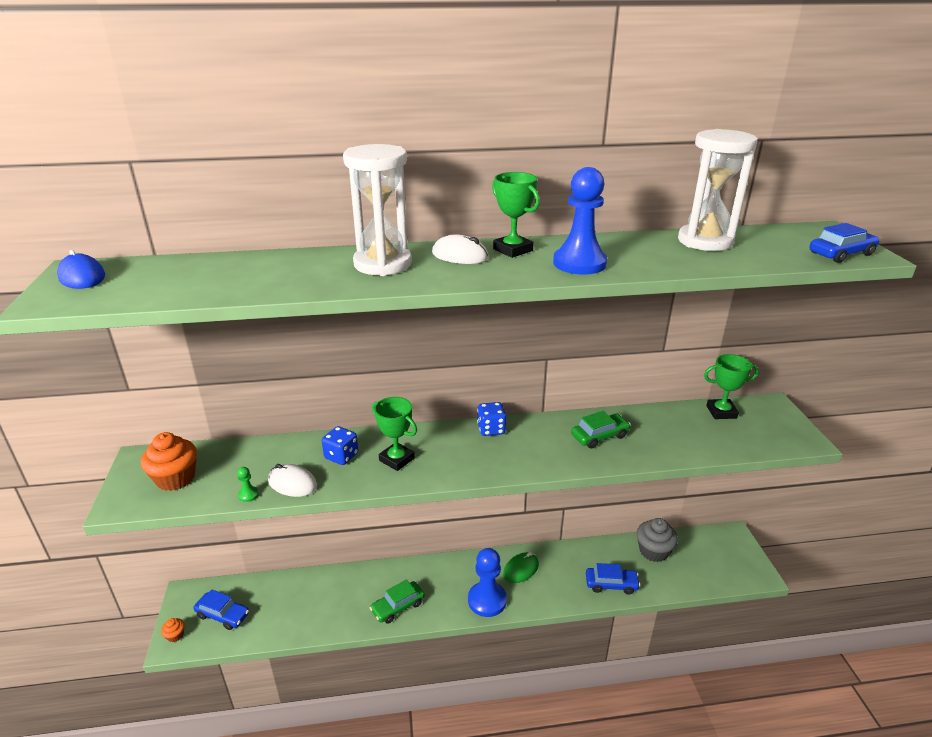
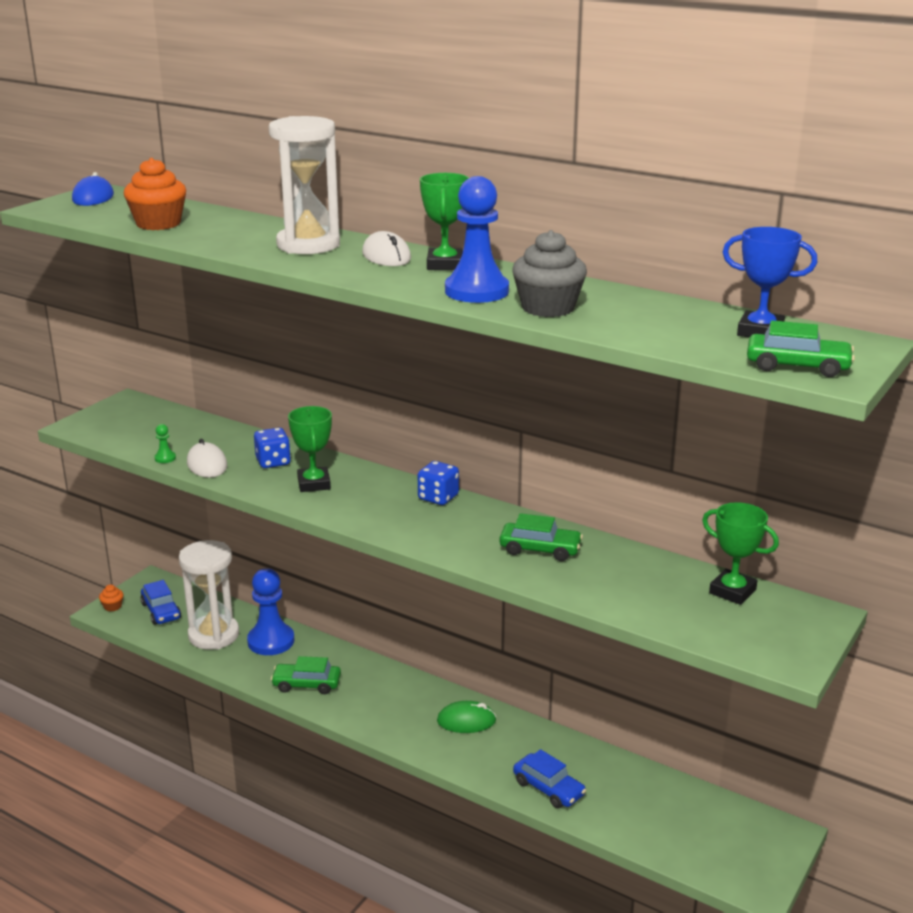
camera: 40 degrees right, 5 degrees down
(175, 478) = (132, 425): orange cupcake -> orange cupcake (158, 224)
(487, 600) = (396, 726): blue pawn -> blue pawn (271, 641)
(653, 551) = (648, 789): grey cupcake -> grey cupcake (548, 308)
(705, 241) = (666, 311): white hourglass -> white hourglass (213, 635)
(774, 238) = (760, 332): none -> blue trophy
(841, 254) = (797, 366): blue car -> green car

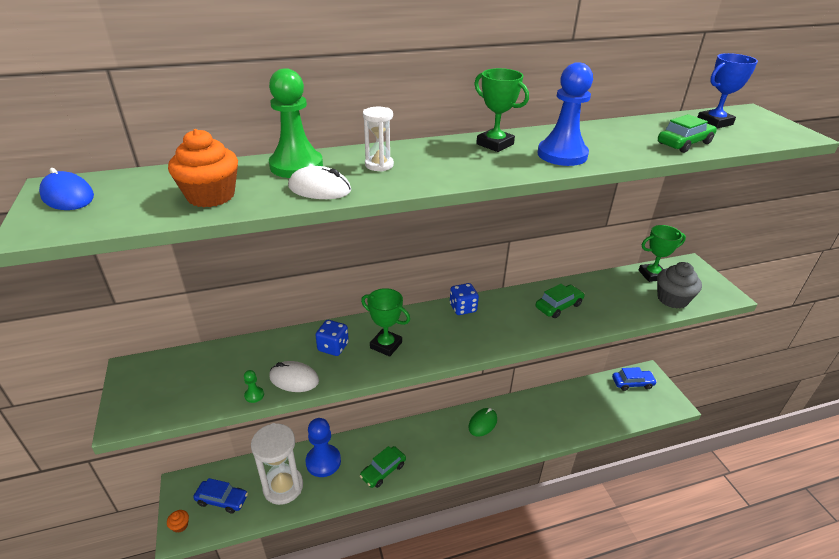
camera: 50 degrees left, 10 degrees up
(254, 226) = (296, 166): none -> green pawn
(308, 245) = (379, 165): white hourglass -> white hourglass, size x0.51
(386, 256) = (448, 152): white mouse -> white mouse (319, 189)
(548, 308) = (619, 149): grey cupcake -> grey cupcake (672, 299)
(548, 788) = (560, 427): blue car -> blue car (632, 383)
(797, 366) = (776, 134): green car -> green car (684, 143)

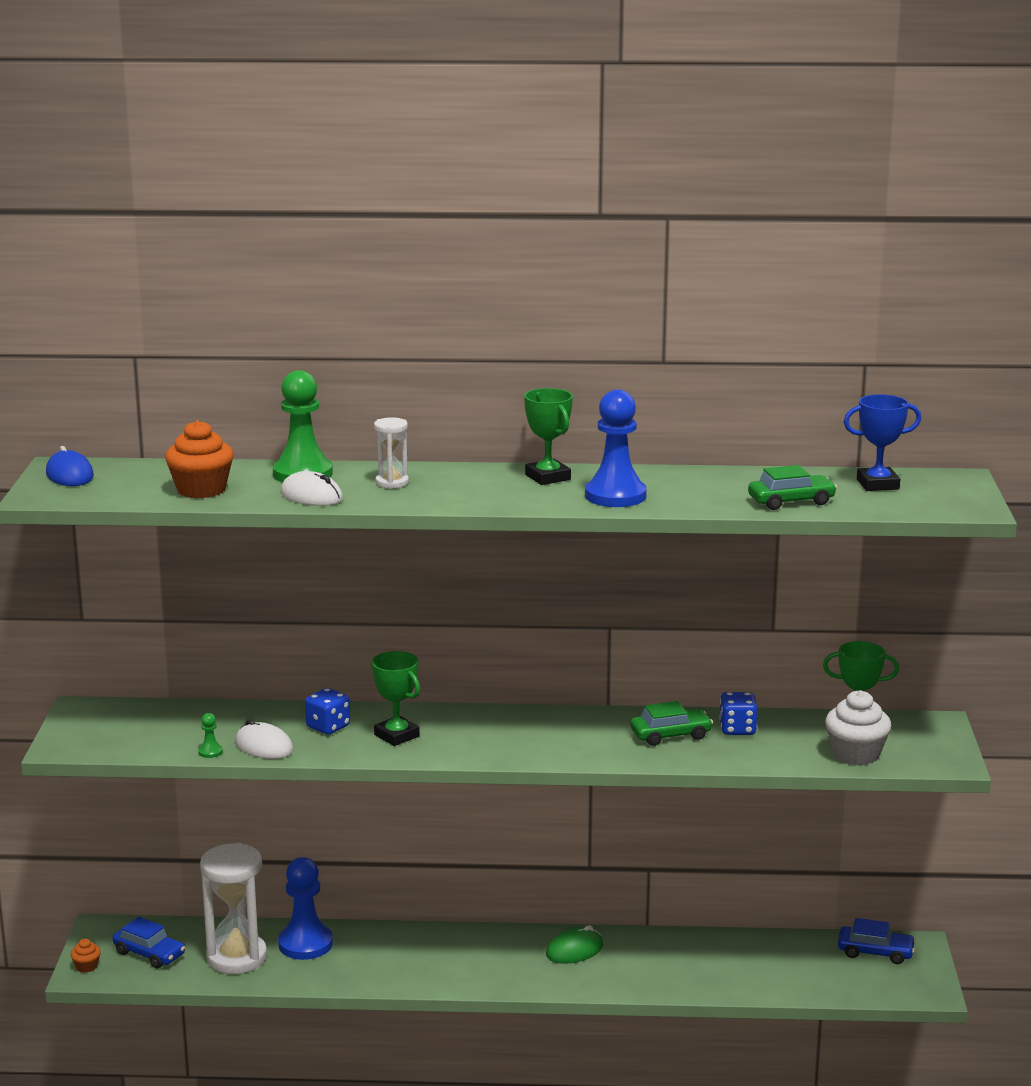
camera: 20 degrees right, 15 degrees down
(383, 470) = (387, 970): green car -> none
(463, 308) = (529, 717): blue dice -> blue dice (737, 729)
(672, 299) = (855, 754): grey cupcake -> white cupcake

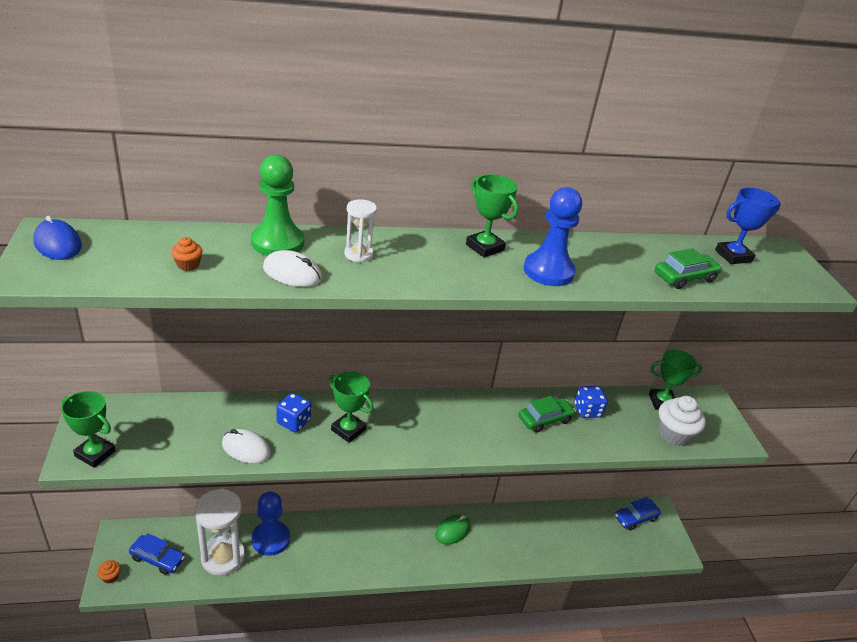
camera: 15 degrees left, 15 degrees up
(85, 744) = (95, 453): none -> green trophy
(201, 490) = (188, 265): orange cupcake -> orange cupcake, size x0.48
(210, 752) = (203, 458): green pawn -> none
(875, 952) = (635, 518): blue car -> blue car turned 150 degrees clockwise

